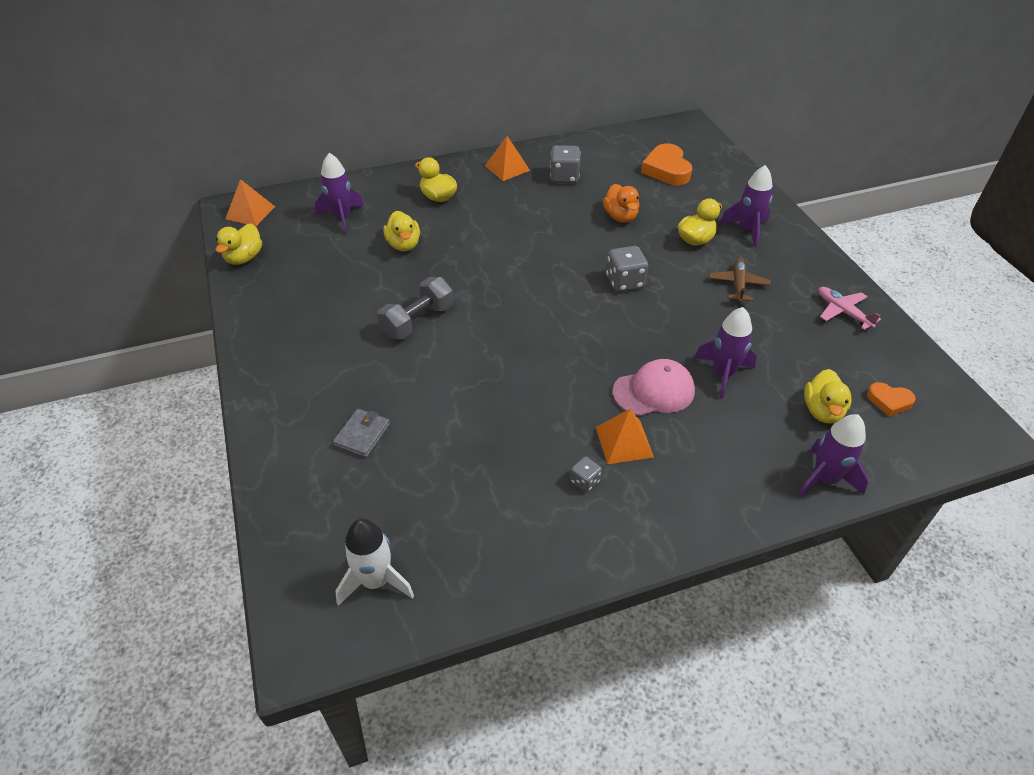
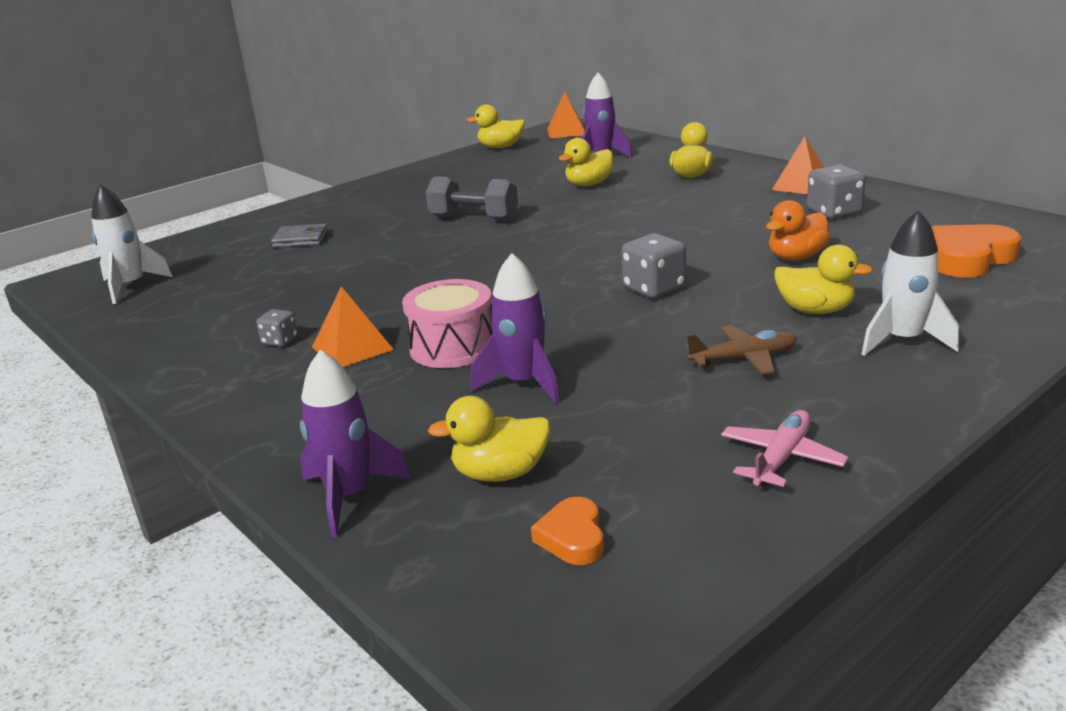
camera: 70 degrees right, 20 degrees down
(654, 391) = (453, 347): pink cap -> pink drum
(747, 230) = (902, 341): purple rocket -> white rocket

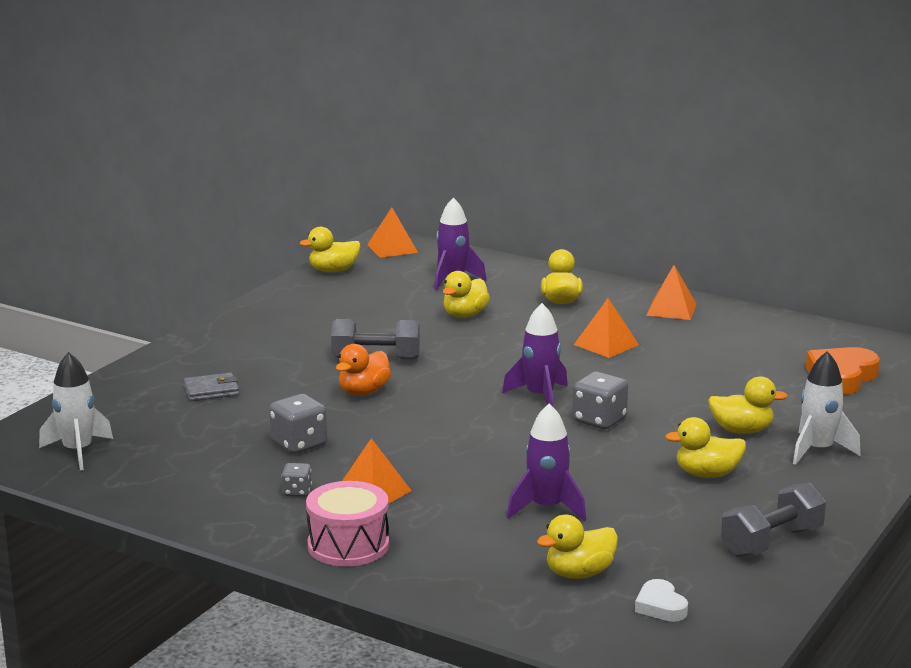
camera: 20 degrees left, 5 degrees down
(349, 496) = (478, 601): purple rocket -> purple rocket (540, 397)
(453, 347) = (462, 484): pink drum -> pink drum (348, 545)
(572, 537) = (660, 606): orange heart -> white heart
(711, 215) = (606, 344): none -> orange pyramid
(743, 359) = (707, 474): brown plane -> yellow duck
(781, 458) = (771, 542): pink plane -> grey dumbbell
(796, 257) = (703, 384): orange duck -> orange duck (363, 392)
(834, 212) = (713, 337): grey dice -> grey dice (299, 444)

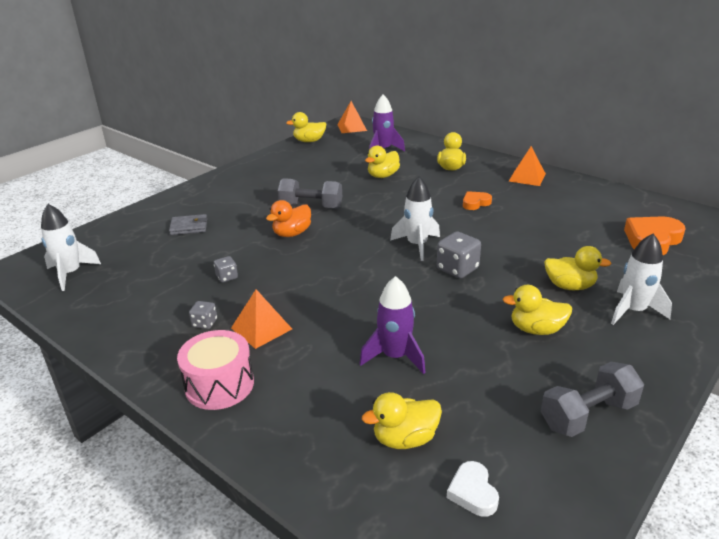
camera: 10 degrees right, 10 degrees up
(299, 444) = (227, 277): grey dice -> grey dice, size x0.56
(540, 397) = (417, 245): purple rocket -> white rocket
(606, 344) = (475, 203): orange pyramid -> orange heart

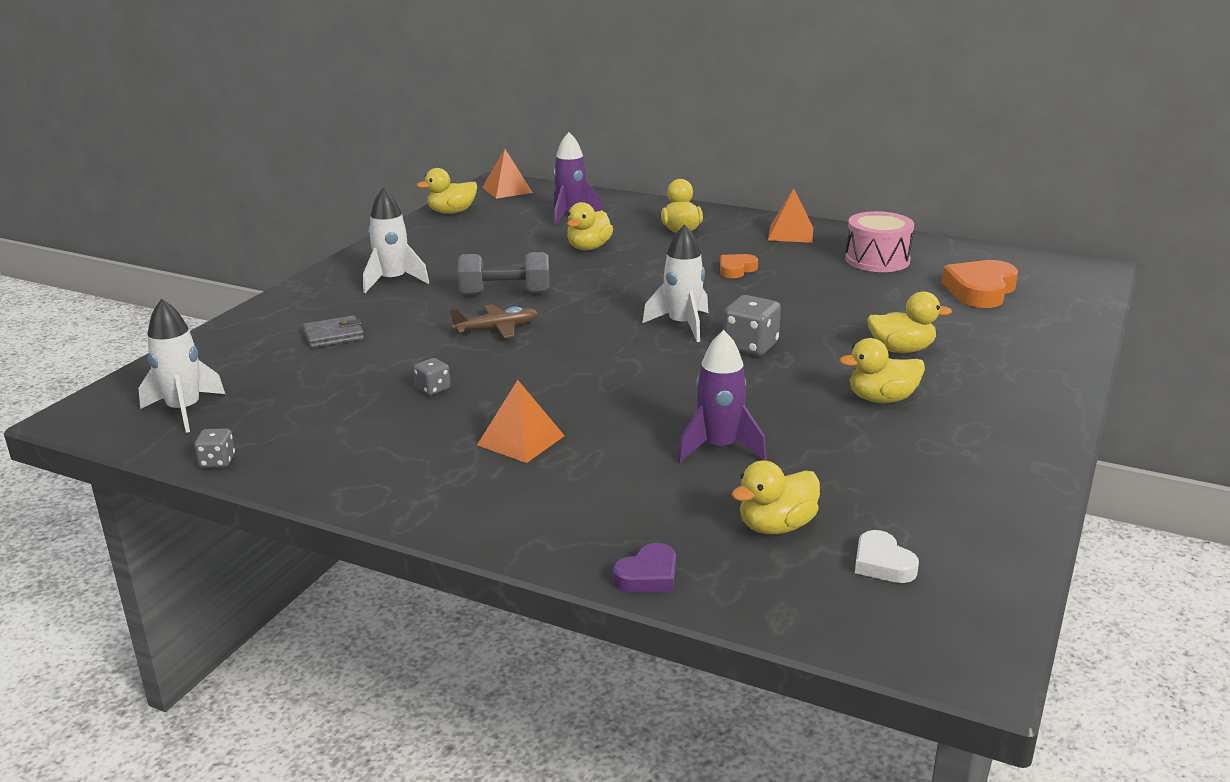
camera: 15 degrees left, 5 degrees down
(205, 323) = (435, 444): grey dice -> grey dice (217, 461)
(219, 385) = (501, 507): pink drum -> pink drum (877, 260)
(289, 468) = (648, 575): none -> purple heart
(292, 233) = (497, 329): orange duck -> brown plane
(588, 415) = (979, 474): grey dumbbell -> none
(633, 311) = (988, 367): white rocket -> white rocket (393, 281)

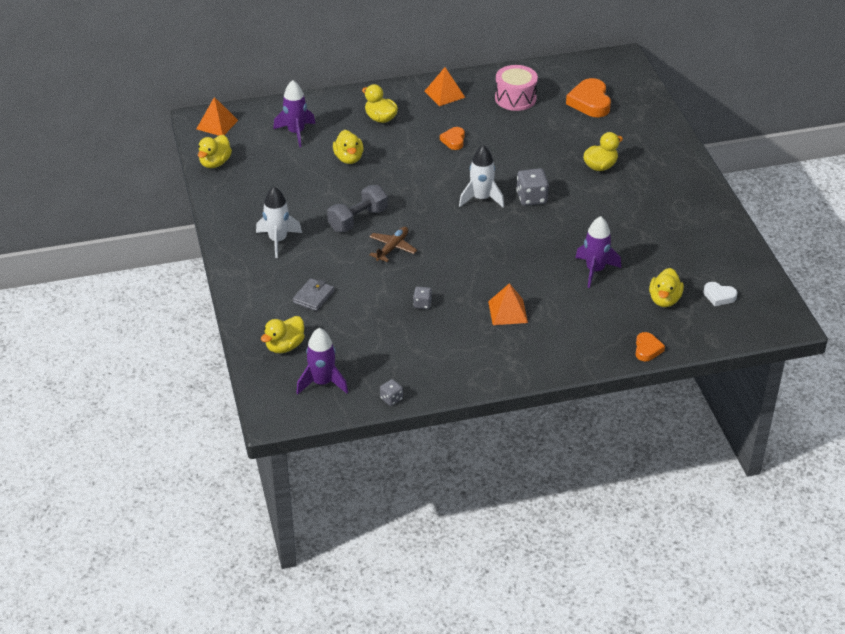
camera: 40 degrees left, 15 degrees up
(184, 411) = (322, 383): white rocket -> purple rocket
(648, 575) = (647, 349): purple heart -> orange heart
(881, 399) = (626, 205): yellow duck -> yellow duck (285, 346)

